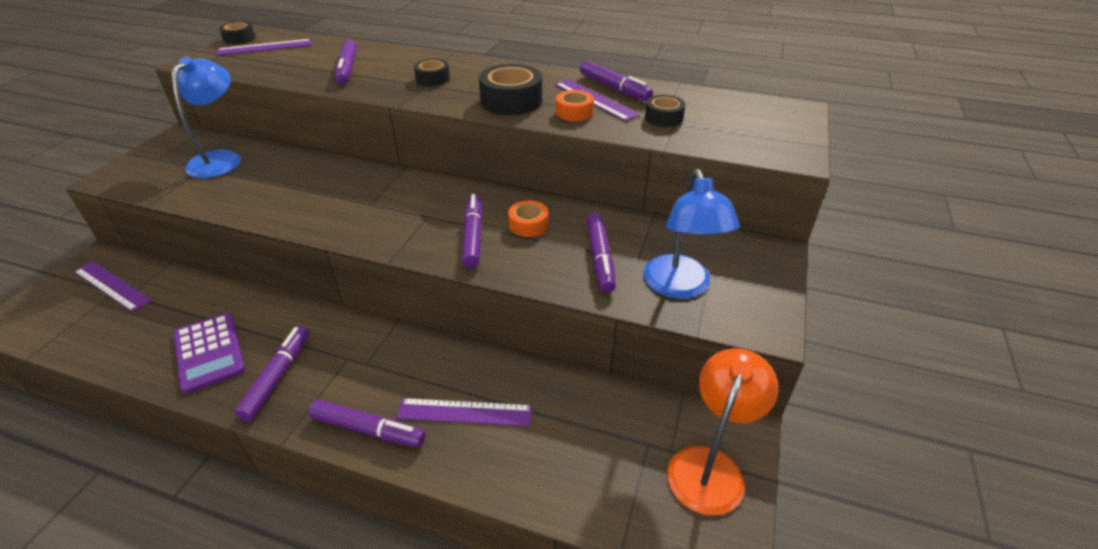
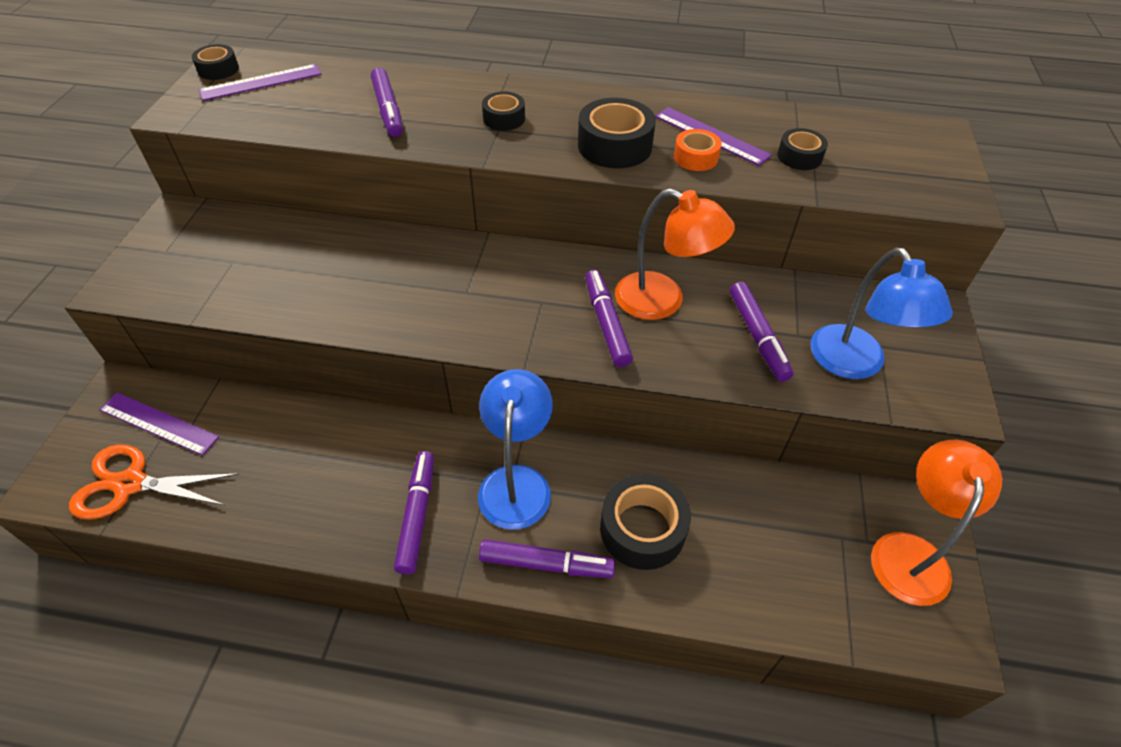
camera: 10 degrees left, 10 degrees up
(68, 325) = (130, 484): none -> orange scissors
(209, 352) = (322, 496): purple calculator -> none
(221, 159) = (250, 244): blue lamp -> blue lamp (516, 482)
(465, 412) = (642, 529): purple ruler -> black tape
(528, 225) = (662, 301): orange tape -> orange lamp
(614, 88) = (726, 117): purple marker -> none

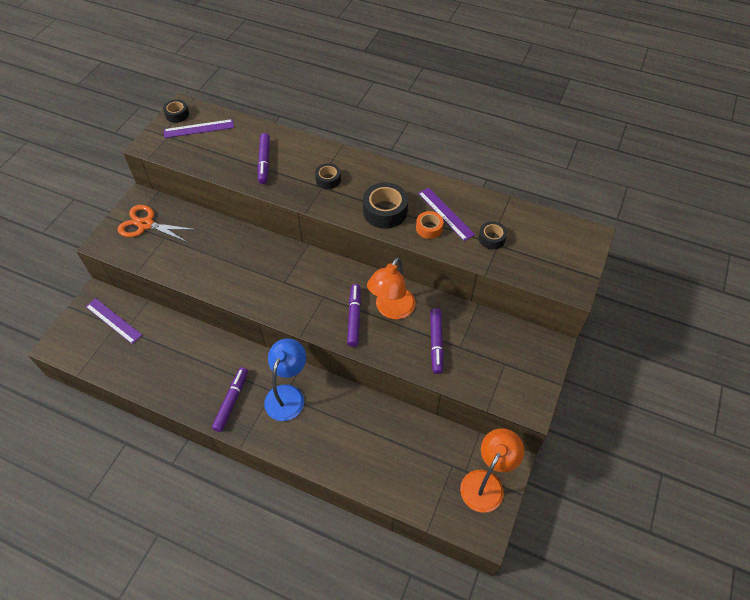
camera: 15 degrees right, 5 degrees up
(130, 484) = (94, 352): orange scissors -> orange scissors (145, 224)
(546, 564) = (289, 442): purple marker -> none
(642, 529) = (345, 436): black tape -> none
(662, 301) = (391, 310): orange lamp -> orange lamp turned 75 degrees clockwise
(855, 364) = (484, 372): blue lamp -> none

